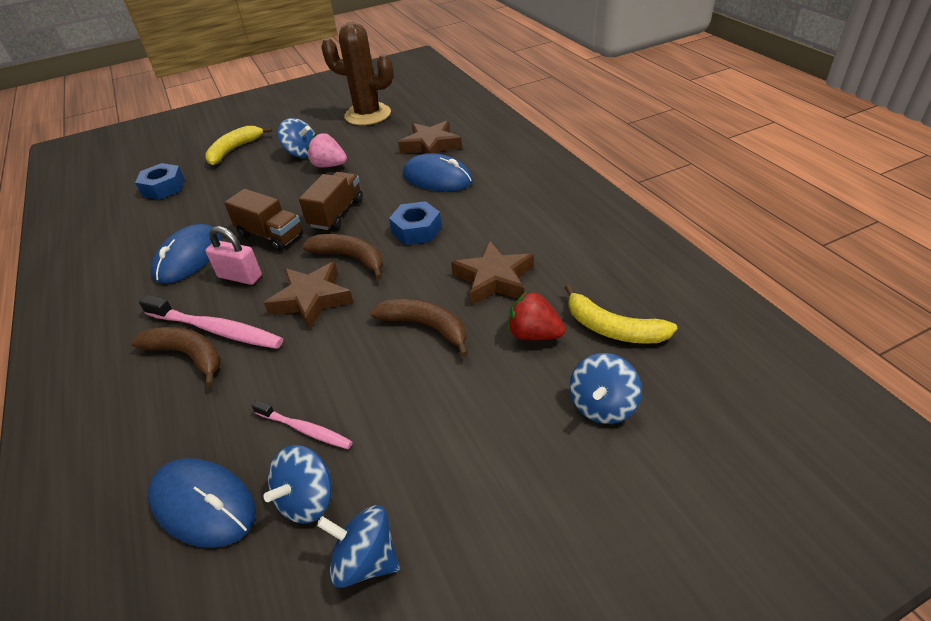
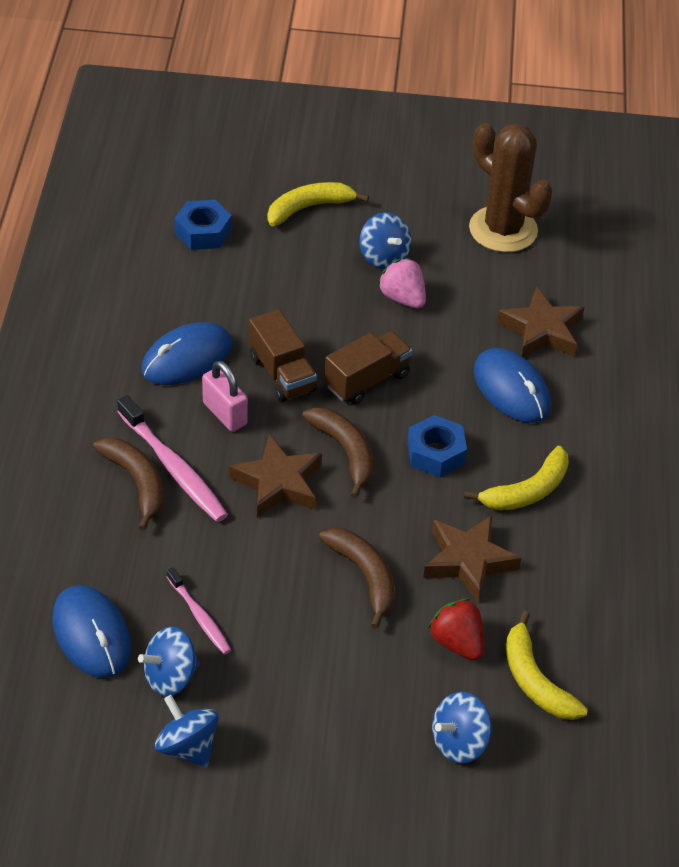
camera: 25 degrees right, 5 degrees up
(496, 222) = (527, 491): none -> yellow banana

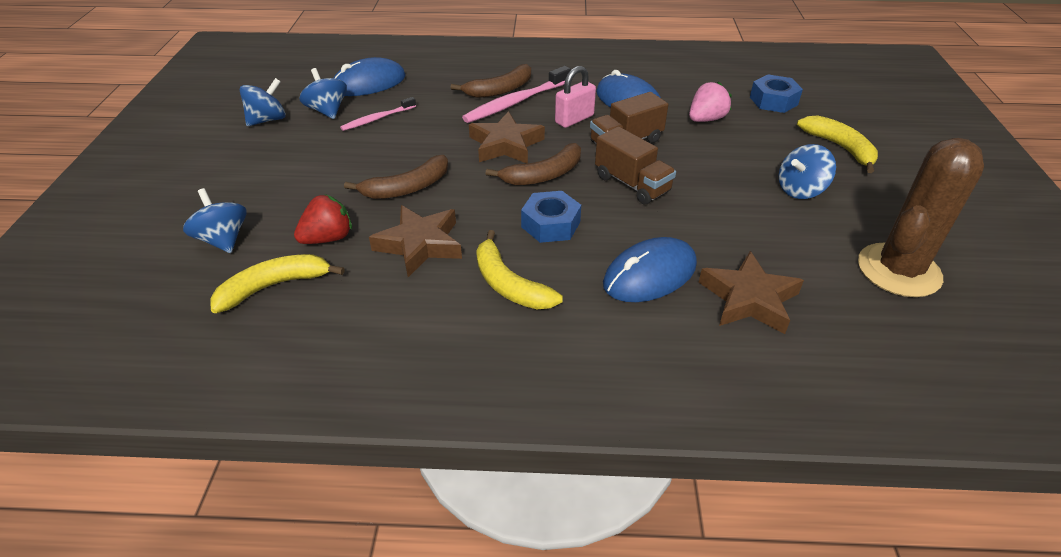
camera: 90 degrees right, 5 degrees down
(402, 298) = (749, 202): pink strawberry -> pink strawberry (706, 119)

